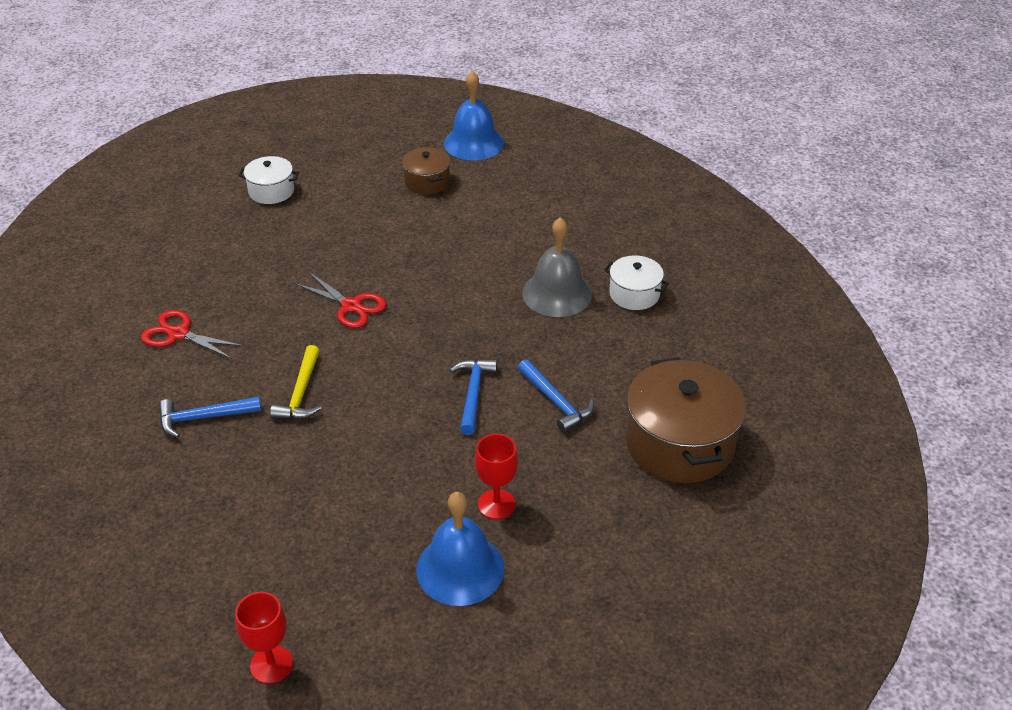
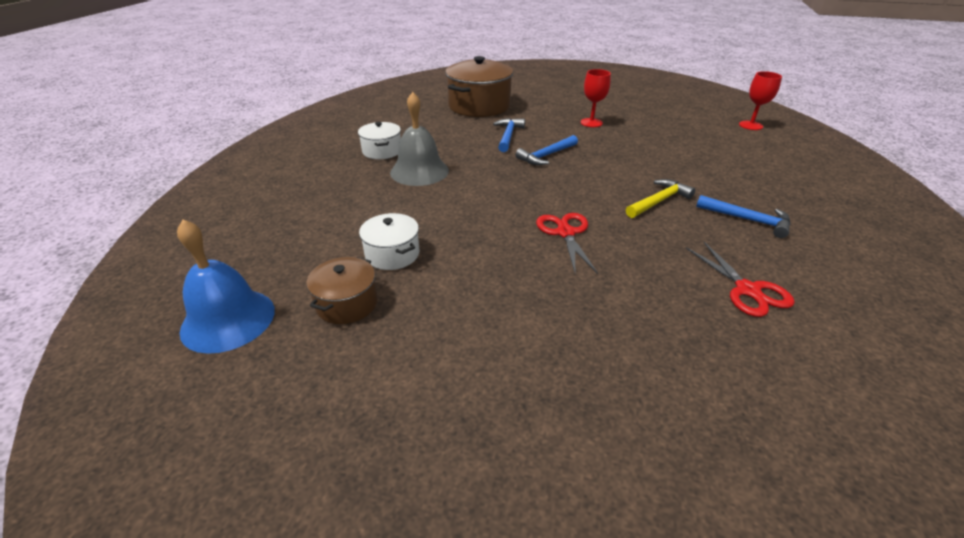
camera: 135 degrees left, 5 degrees down
(271, 191) = (515, 417): white pot -> white pot (392, 254)
(460, 568) = (633, 116): blue bell -> none

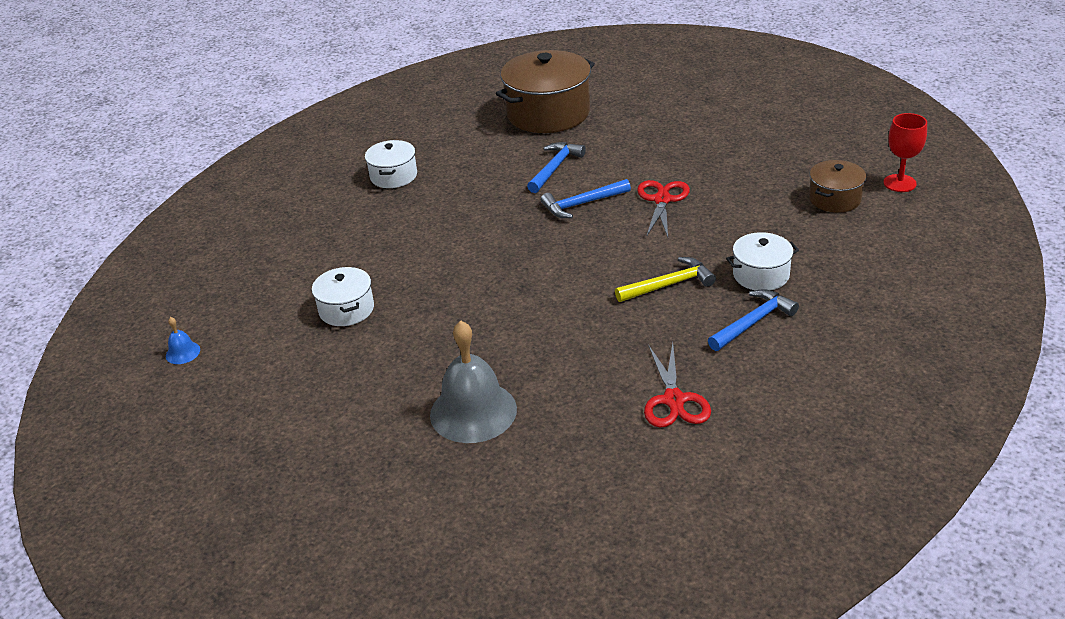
camera: 20 degrees right, 0 degrees up
(228, 320) = (183, 352): blue bell -> blue bell, size x0.43
(347, 303) = (285, 353): brown pot -> brown pot (834, 199)
(419, 171) = (421, 210): grey bell -> grey bell (473, 411)
(565, 233) = (533, 310): red scissors -> red scissors (662, 200)
(591, 123) = (677, 156): red goblet -> none
(719, 187) = (761, 275): none -> white pot
(747, 220) = (753, 322): blue hammer -> blue hammer turned 90 degrees counterclockwise

